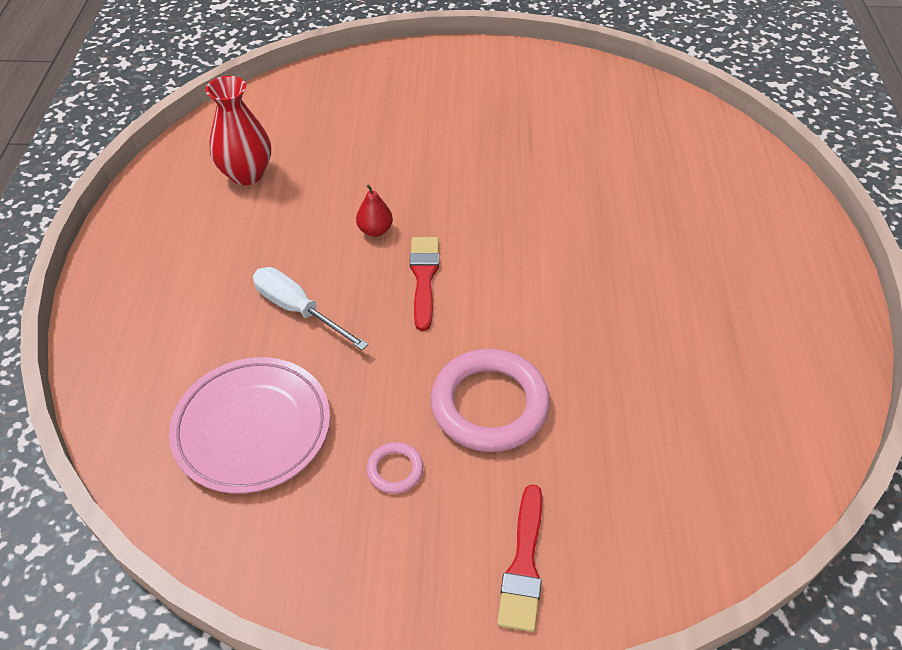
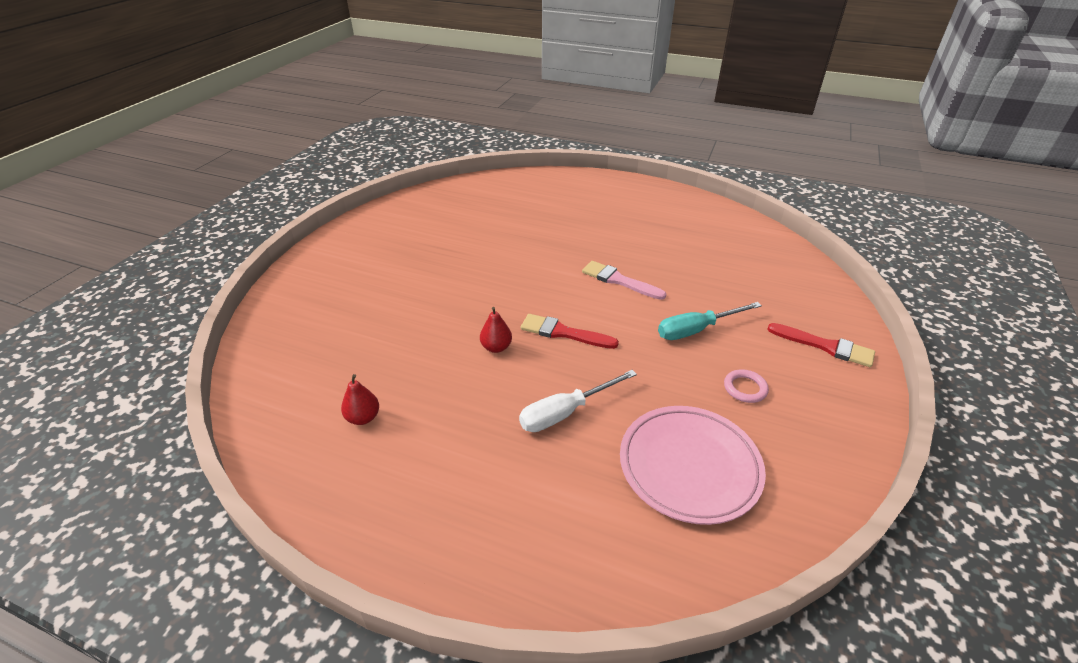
camera: 70 degrees left, 10 degrees down
(246, 174) = (363, 418): red vase -> red pear
(489, 404) = (696, 330): pink ring -> turquoise screwdriver
(555, 306) = (619, 280): none -> pink brush

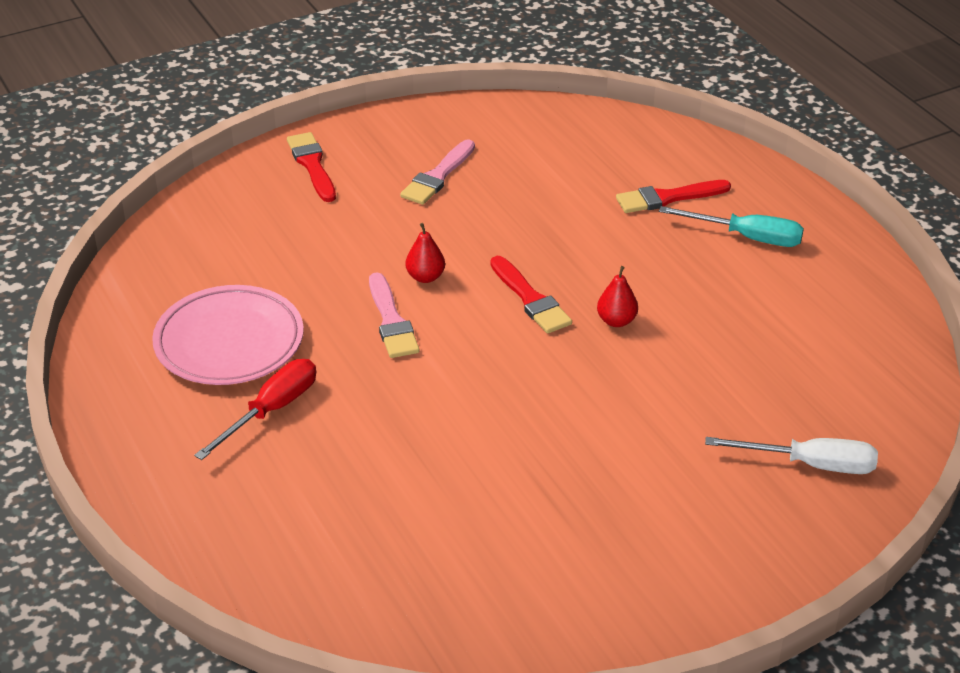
camera: 140 degrees left, 0 degrees up
(363, 418) = (803, 322): red pear -> red pear (425, 277)
(564, 482) = (667, 198): none -> red brush
(565, 412) = (613, 236): white screwdriver -> white screwdriver (810, 464)
(608, 221) = (271, 410): none -> red screwdriver
(689, 466) = (562, 161): pink plate -> pink plate (229, 342)
(696, 330) = (398, 234): turquoise screwdriver -> turquoise screwdriver (747, 237)
(745, 388) = (437, 176): pink ring -> pink brush

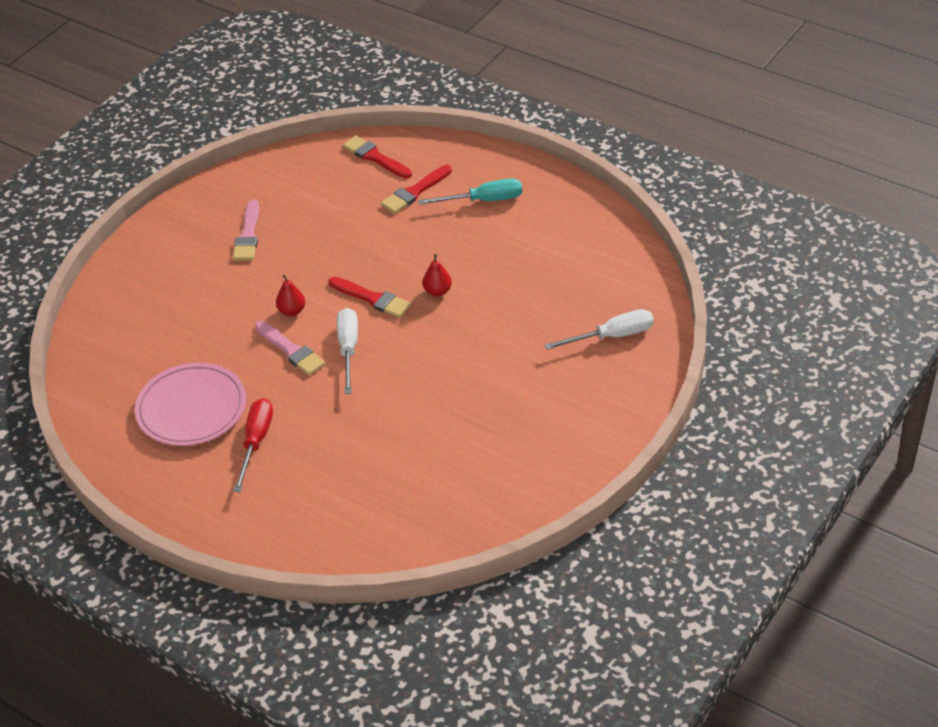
camera: 25 degrees left, 5 degrees up
(312, 165) = (152, 260): red brush -> red brush (375, 157)
(459, 346) = (348, 349): none -> white screwdriver

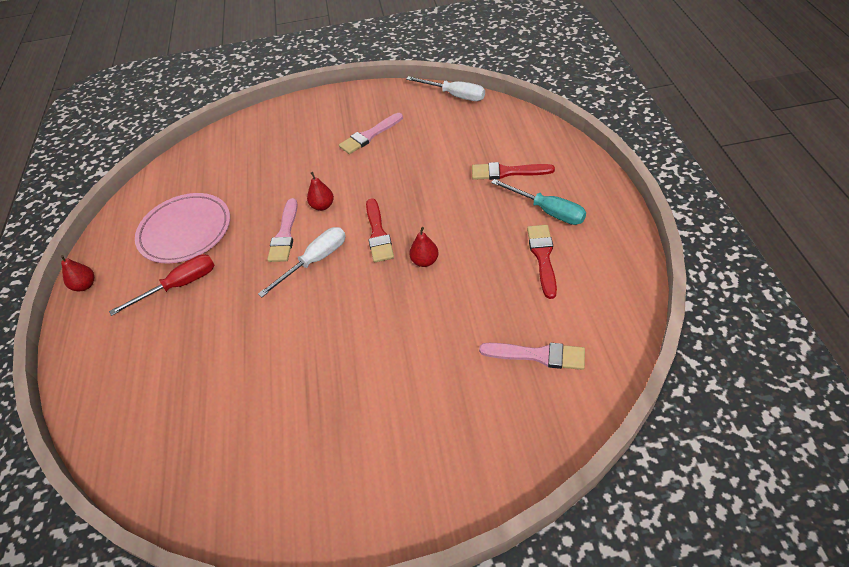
camera: 50 degrees right, 5 degrees up
(163, 504) = (85, 285): none -> red pear
(375, 157) = (512, 130): red brush -> red brush (542, 257)
(593, 291) = (538, 355): none -> pink brush
(612, 336) = (503, 413): white screwdriver -> white screwdriver (454, 95)

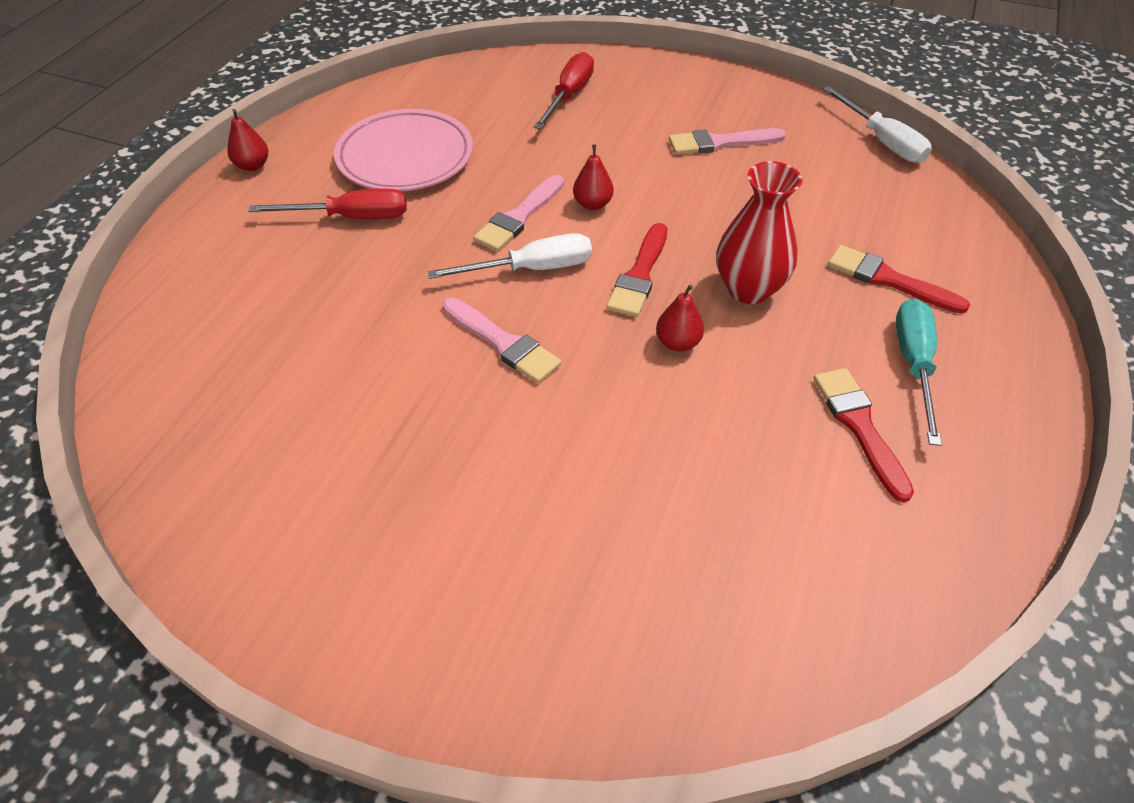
camera: 25 degrees right, 0 degrees up
(260, 146) = (569, 96): none -> red screwdriver
(441, 212) = (748, 289): none -> red vase
(538, 355) = (750, 565): pink brush -> pink brush (503, 343)
(542, 257) = (859, 426): red brush -> red brush turned 45 degrees counterclockwise
(547, 211) = (914, 364): turquoise screwdriver -> turquoise screwdriver turned 150 degrees counterclockwise

